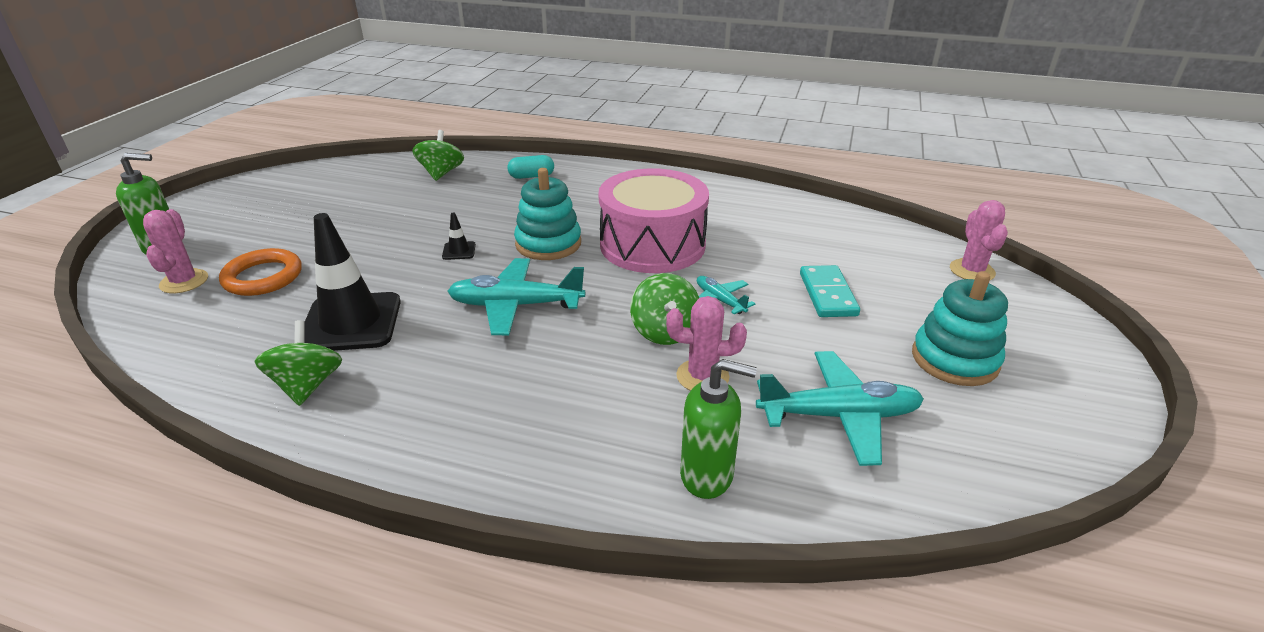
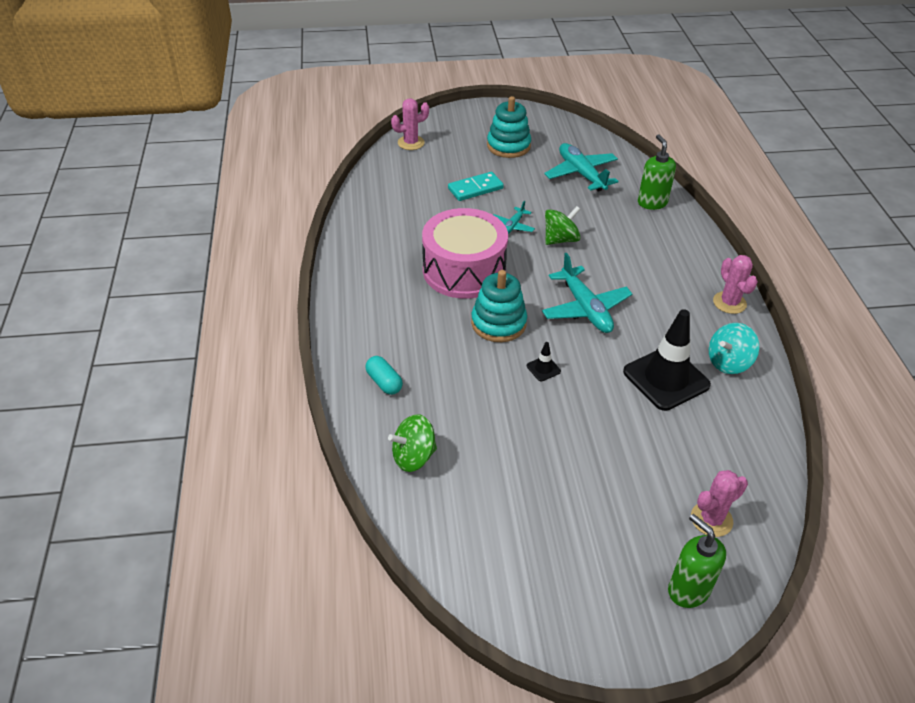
camera: 115 degrees left, 10 degrees up
(263, 277) = (664, 469): orange ring -> none
(307, 385) = (728, 362): green spinning top -> turquoise spinning top
(702, 376) = (588, 218): pink cactus -> pink cactus (729, 303)

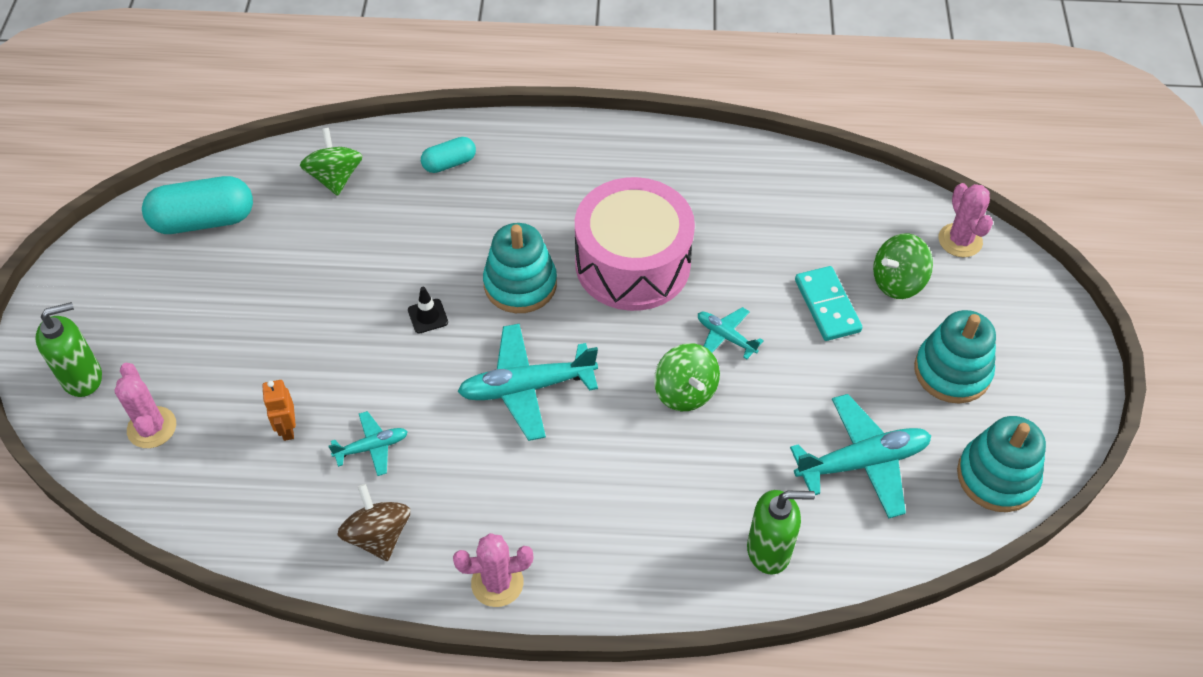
camera: 100 degrees right, 10 degrees up
(449, 164) = (897, 282): none -> green spinning top
(486, 547) = (203, 220): none -> turquoise capsule
(570, 133) = (997, 476): none -> turquoise stacking toy
(666, 378) = (372, 447): black traffic cone -> turquoise plane
(673, 430) = (287, 429): none -> orange robot
(728, 362) = (378, 535): turquoise spinning top -> brown spinning top

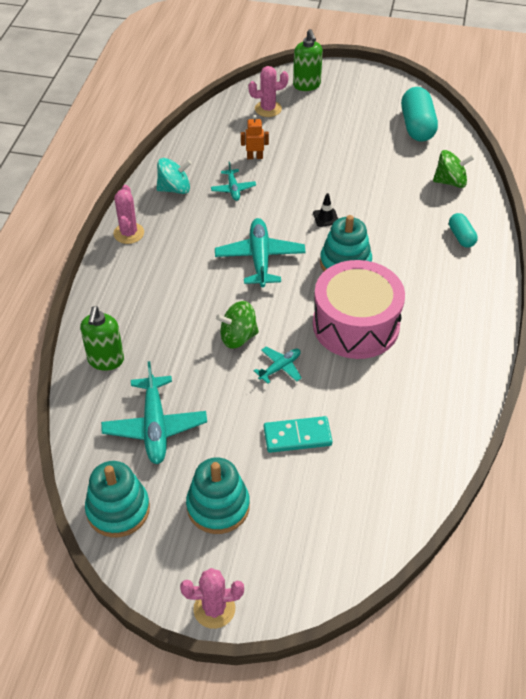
camera: 100 degrees right, 5 degrees down
(378, 535) = (174, 189): brown spinning top -> turquoise spinning top
(897, 282) = (313, 491): green spinning top -> none
(960, 240) = (352, 552): pink cactus -> pink cactus (214, 609)

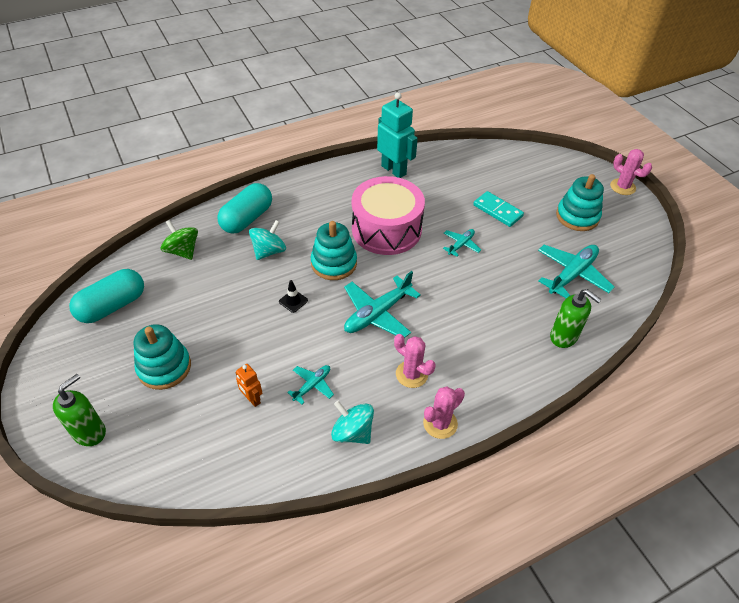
camera: 130 degrees left, 0 degrees up
(106, 360) = (564, 337): green soap dispenser -> green soap dispenser turned 75 degrees clockwise
(118, 510) = (635, 254): turquoise stacking toy -> turquoise stacking toy (164, 367)
(238, 337) = (462, 279): green spinning top -> none
(268, 109) = (160, 440): pink cactus -> pink cactus (411, 374)
(280, 367) = (461, 245): turquoise plane -> turquoise plane turned 120 degrees clockwise
(401, 231) = (269, 251): none -> turquoise spinning top
(447, 390) = (394, 170): none -> turquoise robot
(461, 237) = (247, 219): turquoise capsule -> turquoise capsule, size x1.81

